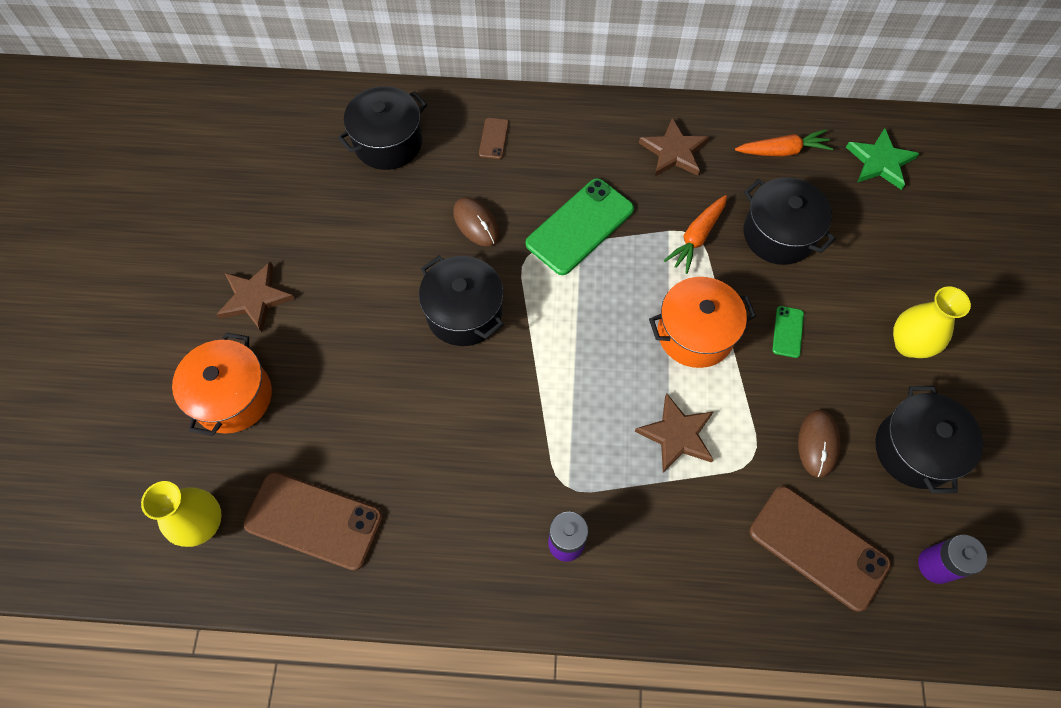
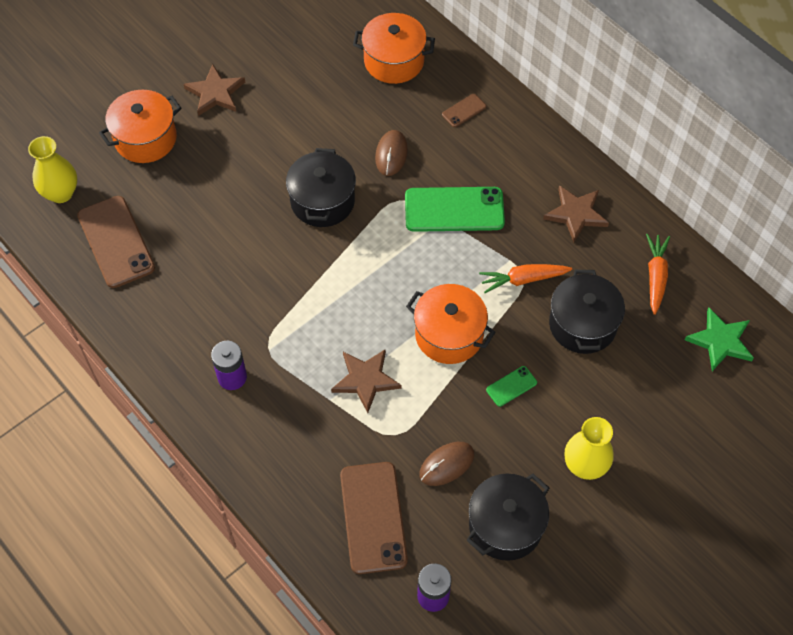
camera: 45 degrees right, 5 degrees down
(388, 143) = (394, 61): black pot -> orange pot
(783, 151) = (655, 276): orange carrot -> orange carrot turned 120 degrees counterclockwise

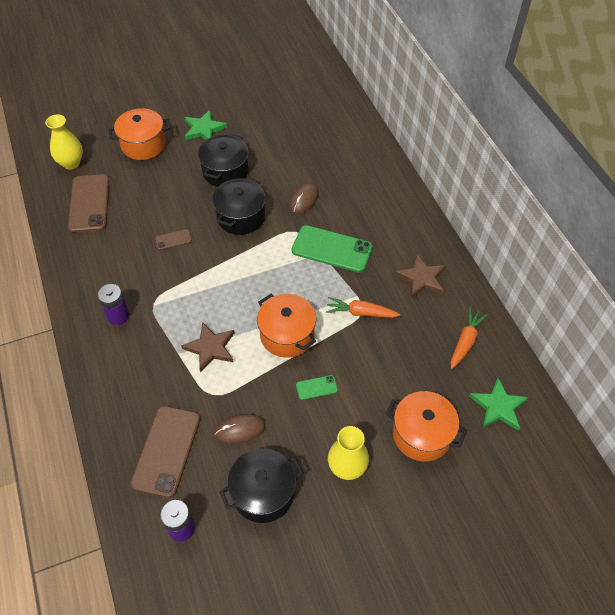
camera: 20 degrees right, 5 degrees down
(215, 93) = (203, 129): brown star -> green star
(394, 61) = (335, 140): orange pot -> orange pot (421, 434)
(464, 110) = (370, 185): brown phone -> brown phone (173, 239)
(582, 325) = (392, 359): black pot -> black pot (225, 171)

